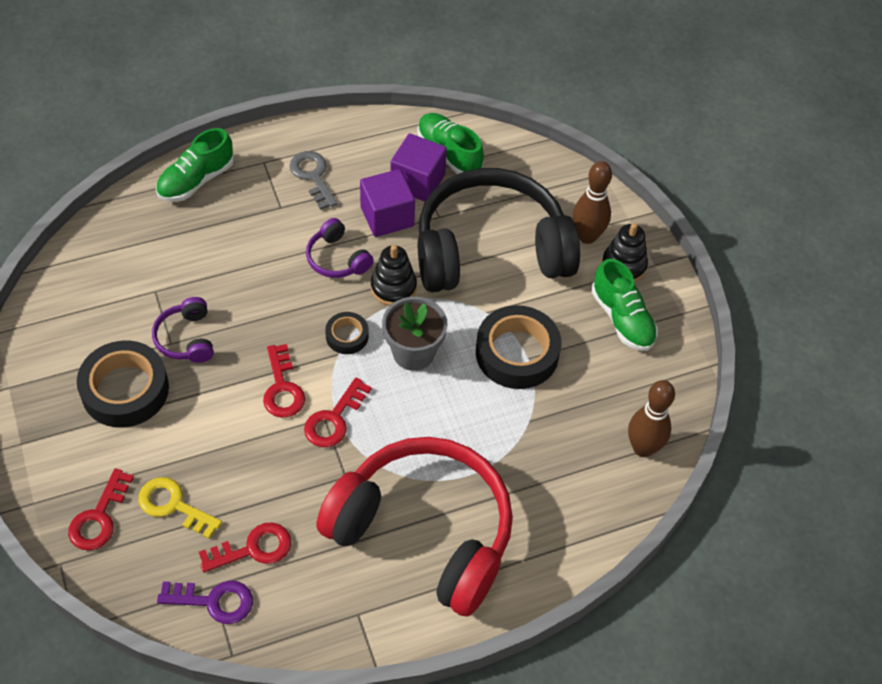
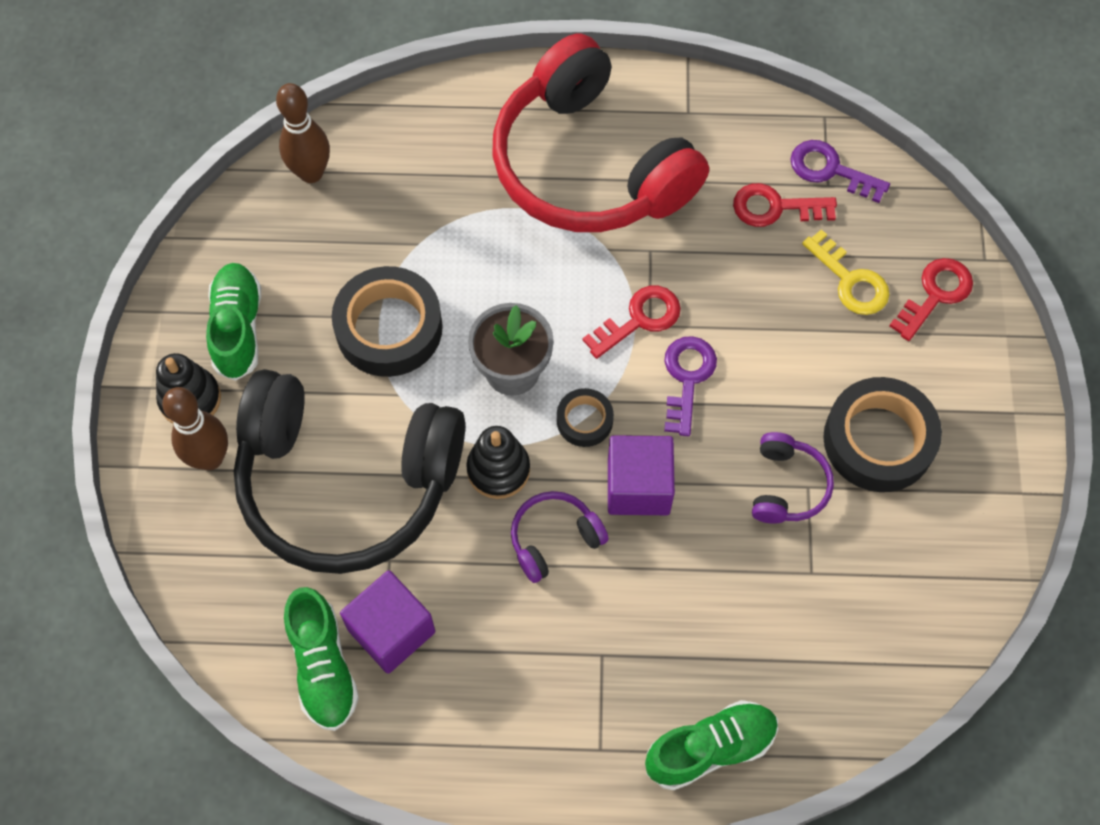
camera: 155 degrees left, 10 degrees up
(282, 388) = (687, 378): red key -> purple key
(313, 176) = (537, 695): grey key -> none
(337, 258) = (554, 539): purple headphones -> purple headphones turned 105 degrees counterclockwise
(387, 216) = (460, 585): purple cube -> purple cube (638, 486)

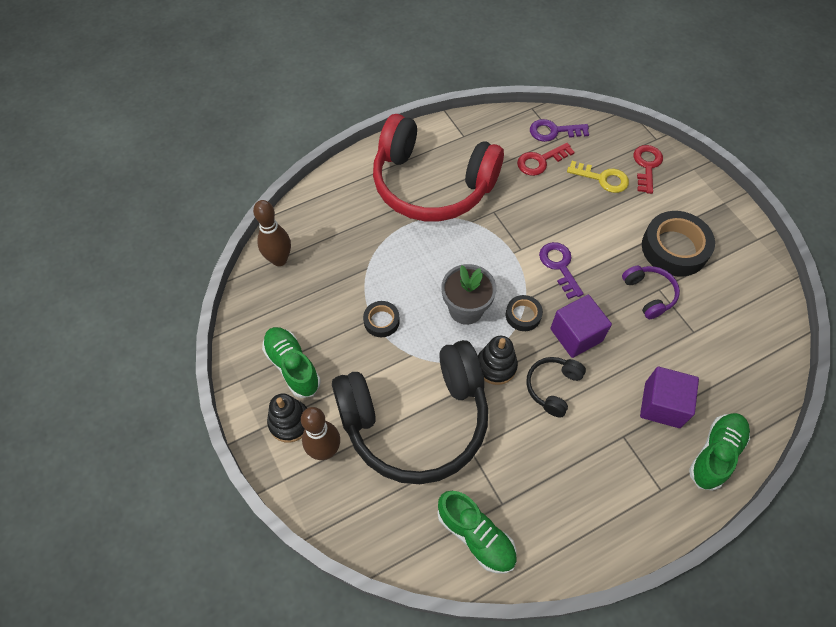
camera: 30 degrees left, 5 degrees down
(389, 328) = (381, 321): black tape -> black tape, size x0.51
(391, 630) = (500, 491): purple cube -> purple cube (662, 405)
(554, 539) = (553, 387): purple headphones -> black headphones
(639, 319) = (513, 249): red key -> none

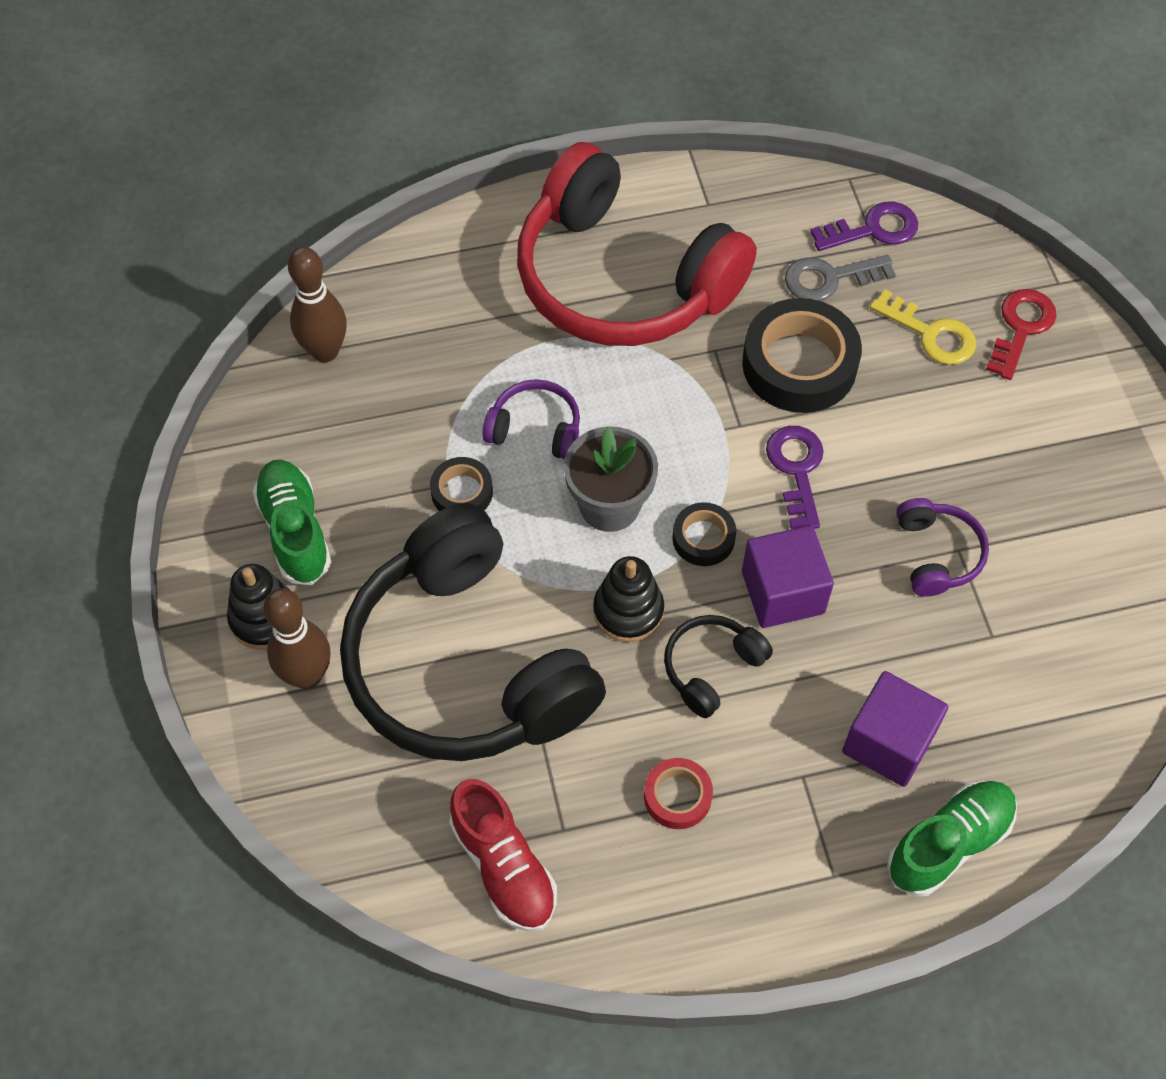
camera: 15 degrees right, 0 degrees up
(411, 276) = (535, 429): none -> purple headphones
(416, 419) = (467, 663): black headphones -> black headphones turned 60 degrees clockwise
(476, 536) = (504, 866): green shoe -> red shoe
(540, 161) = (829, 278): red key -> grey key
(553, 131) = (873, 229): purple key -> purple key turned 150 degrees clockwise
(559, 466) = (677, 796): none -> red tape
(674, 248) = (1014, 485): black tape -> black tape (799, 364)

